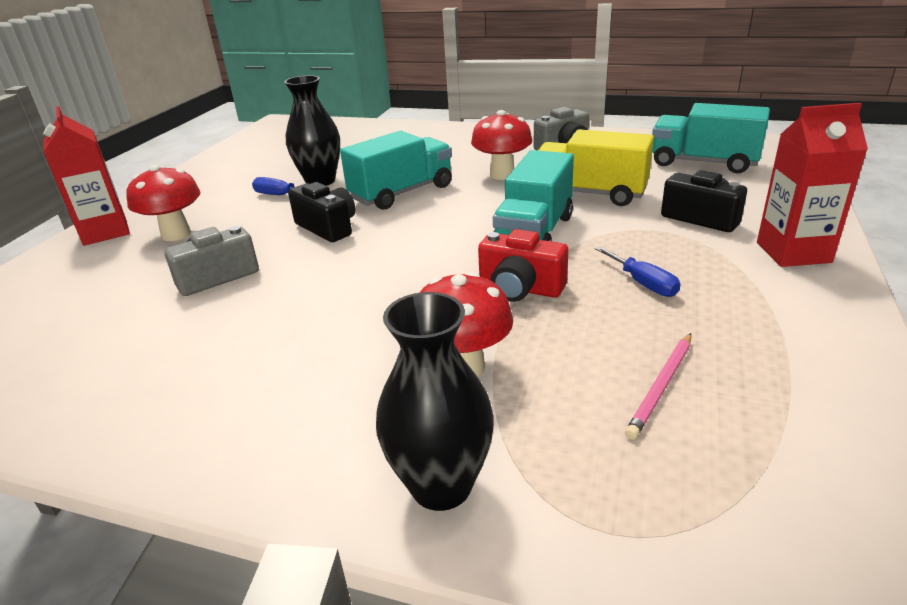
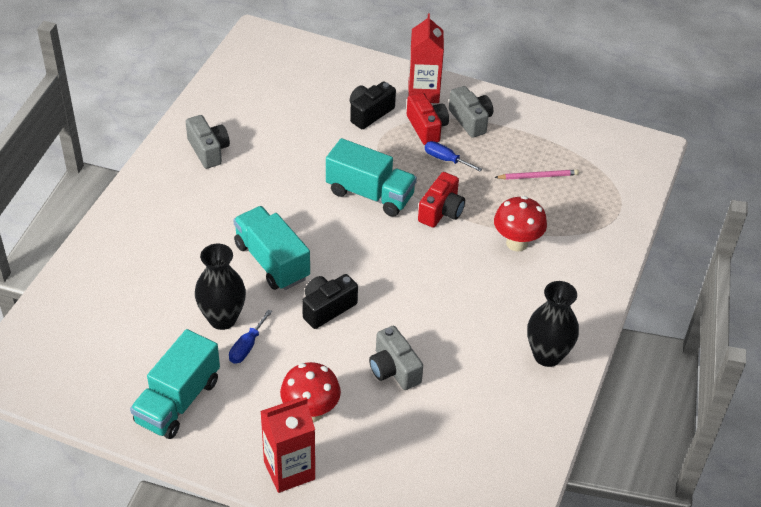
camera: 90 degrees left, 15 degrees up
(441, 486) = (596, 257): black vase -> black vase (547, 355)
(502, 175) = (256, 196): red mushroom -> none
(589, 193) = (312, 155): yellow truck -> none
(643, 283) = (445, 159): blue screwdriver -> blue screwdriver turned 120 degrees counterclockwise
(661, 387) = (538, 176): pink pencil -> pink pencil turned 45 degrees counterclockwise
(703, 162) = (276, 85): turquoise truck -> turquoise truck (178, 401)
(708, 262) = (427, 128): none -> red camera
(764, 300) = (470, 120): none -> grey camera

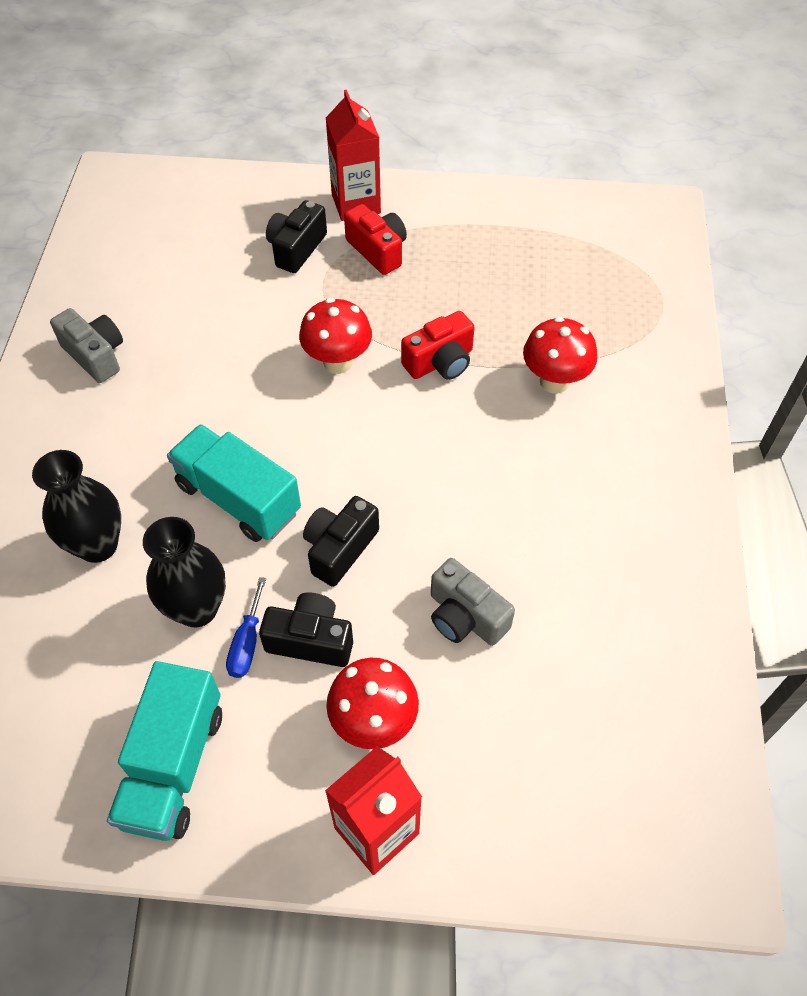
camera: 15 degrees left, 10 degrees up
(288, 355) = (310, 640): none -> black camera
(370, 194) = (338, 362): turquoise truck -> red mushroom
(441, 211) = (440, 362): red camera -> red camera turned 45 degrees clockwise
(445, 159) = (418, 288): blue screwdriver -> none
(470, 120) = (430, 227): grey camera -> none
(538, 176) = (543, 281): pink pencil -> none
(547, 355) = (658, 534): black vase -> black vase (98, 545)

